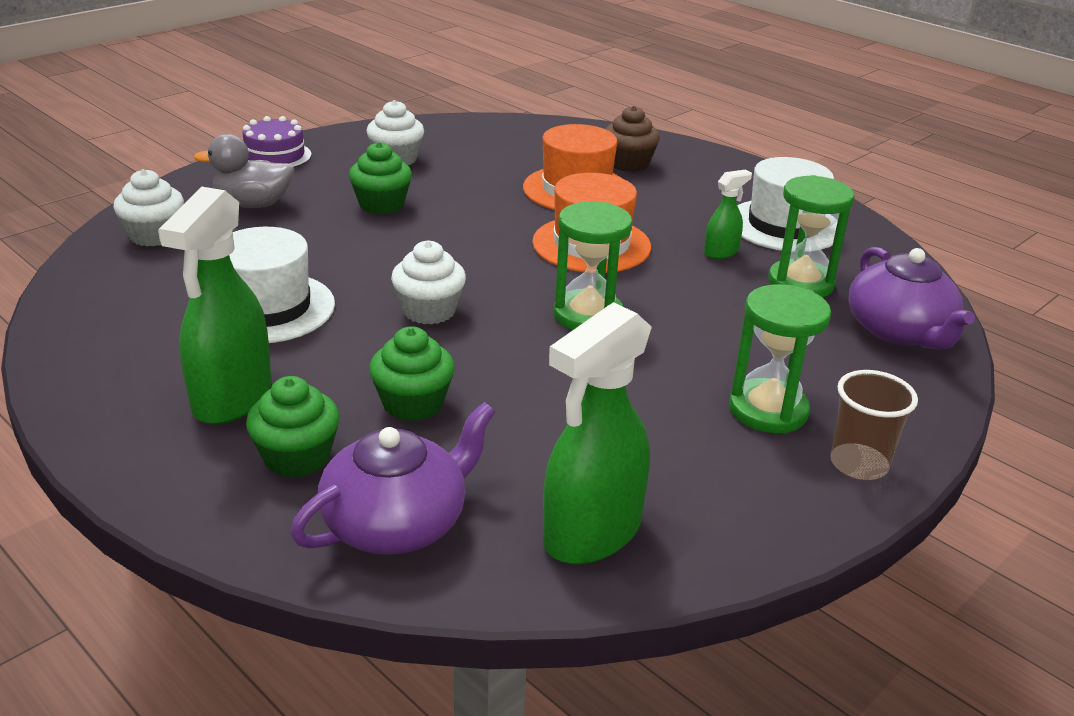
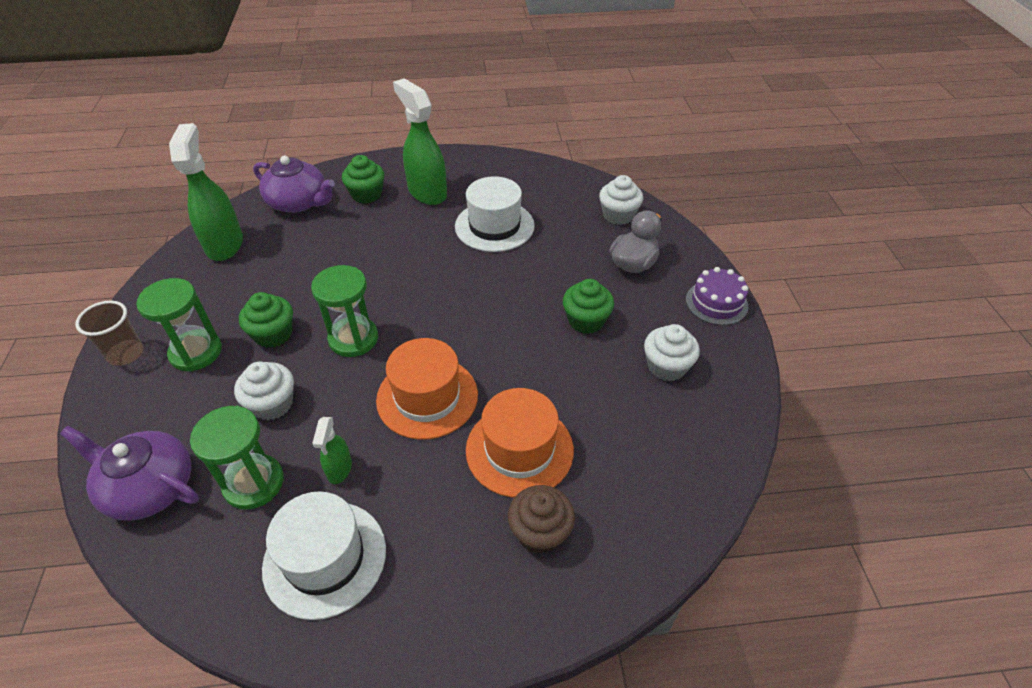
camera: 130 degrees right, 15 degrees up
(397, 523) = (299, 202): purple teapot -> purple teapot turned 60 degrees counterclockwise
(413, 403) = (360, 237): green cupcake -> green cupcake (273, 334)
(429, 311) = (430, 278): white cupcake -> white cupcake (272, 404)

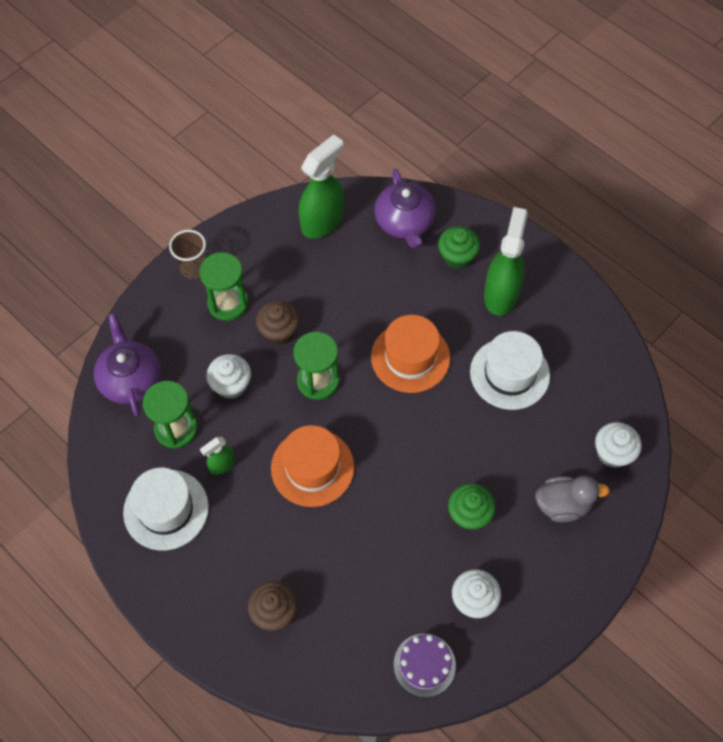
camera: 50 degrees right, 15 degrees up
(273, 334) = (279, 331): green cupcake -> brown cupcake
(519, 449) = (321, 555): orange hat -> orange hat (410, 357)
(716, 302) = (575, 595): purple cake -> purple cake (424, 665)

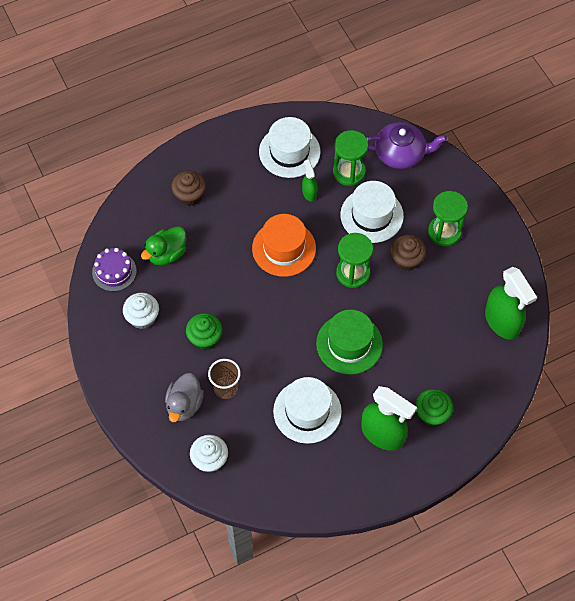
camera: 110 degrees right, 0 degrees up
(193, 268) = (486, 217): brown cup -> brown cup (226, 388)
(231, 385) = (371, 215): white cupcake -> white hat
(373, 606) = (167, 254): none -> green duck
(404, 222) = (481, 385): purple teapot -> none
(410, 357) = (349, 344): orange hat -> green hat

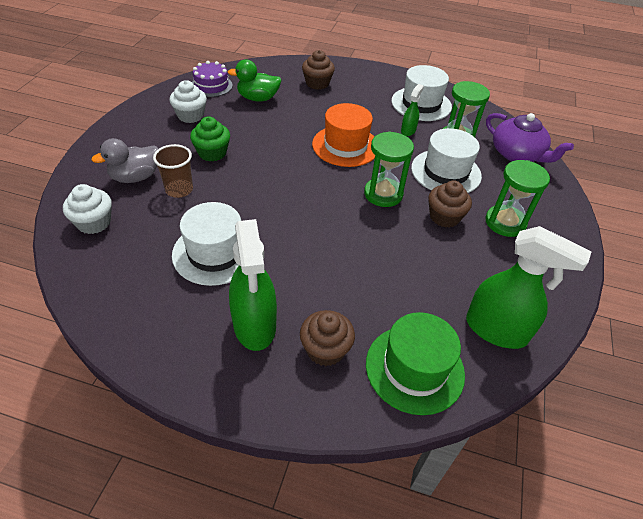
camera: 40 degrees right, 15 degrees down
(349, 344) = (317, 235): green hat -> green hat (414, 368)
(432, 414) = (325, 349): green cupcake -> brown cupcake
(502, 322) = (496, 330): green spray bottle -> green spray bottle turned 75 degrees counterclockwise

